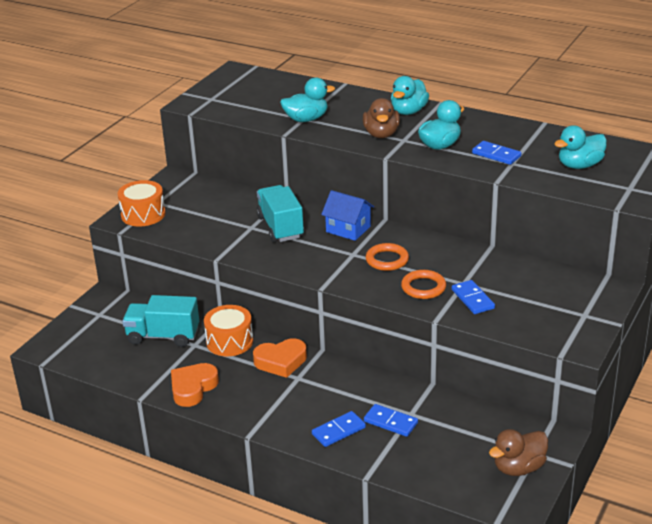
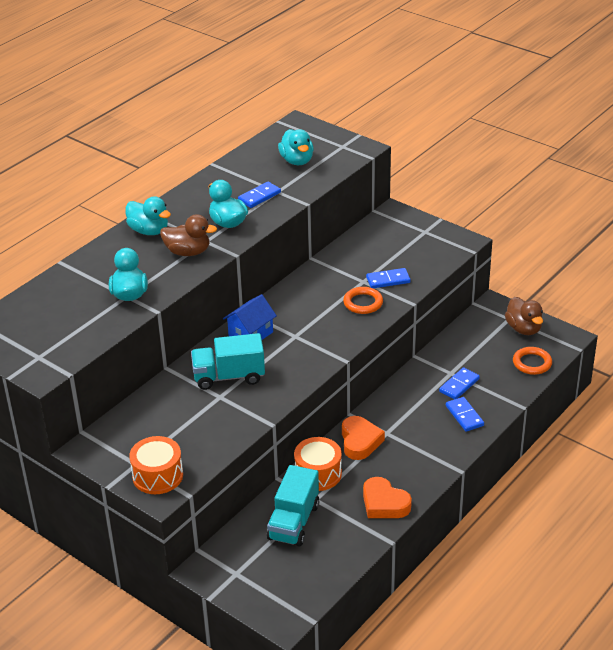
camera: 80 degrees left, 5 degrees up
(387, 260) = (313, 317): orange ring -> orange ring (532, 363)

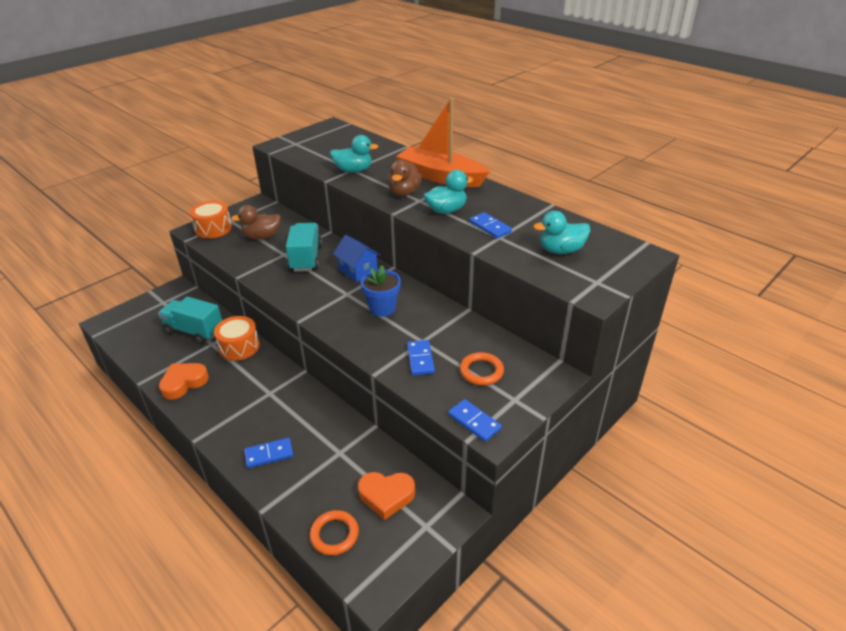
camera: 95 degrees right, 0 degrees up
(149, 231) = (440, 177): turquoise duck -> orange boat
(317, 309) = (382, 308): none -> blue flower pot
(360, 441) = (266, 374): orange heart -> orange heart (386, 496)
(363, 303) = (384, 338): orange ring -> orange ring (481, 371)
(459, 385) = (317, 457): blue domino -> blue domino (474, 422)
(523, 329) = (402, 538): brown duck -> brown duck (262, 236)

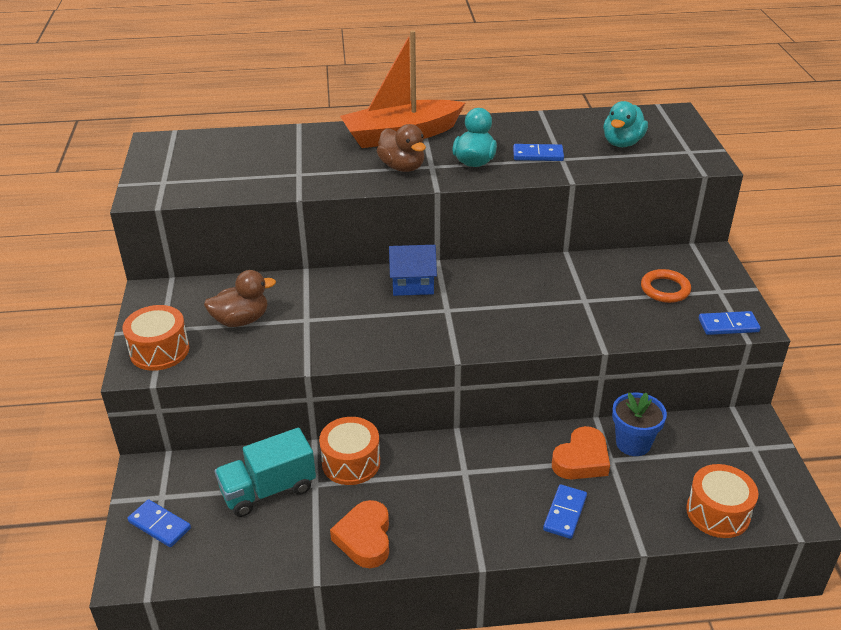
camera: 50 degrees left, 0 degrees up
(262, 236) = (241, 320): brown duck -> brown duck turned 135 degrees counterclockwise
(306, 258) = (339, 308): turquoise truck -> none
(334, 535) = (718, 513): orange ring -> orange drum
(353, 170) = (303, 174): turquoise duck -> none
(382, 308) = (503, 299): blue flower pot -> blue flower pot (633, 443)
(386, 496) = (697, 455): orange heart -> orange heart (581, 460)
(420, 359) = (611, 313): blue domino -> blue domino (160, 525)

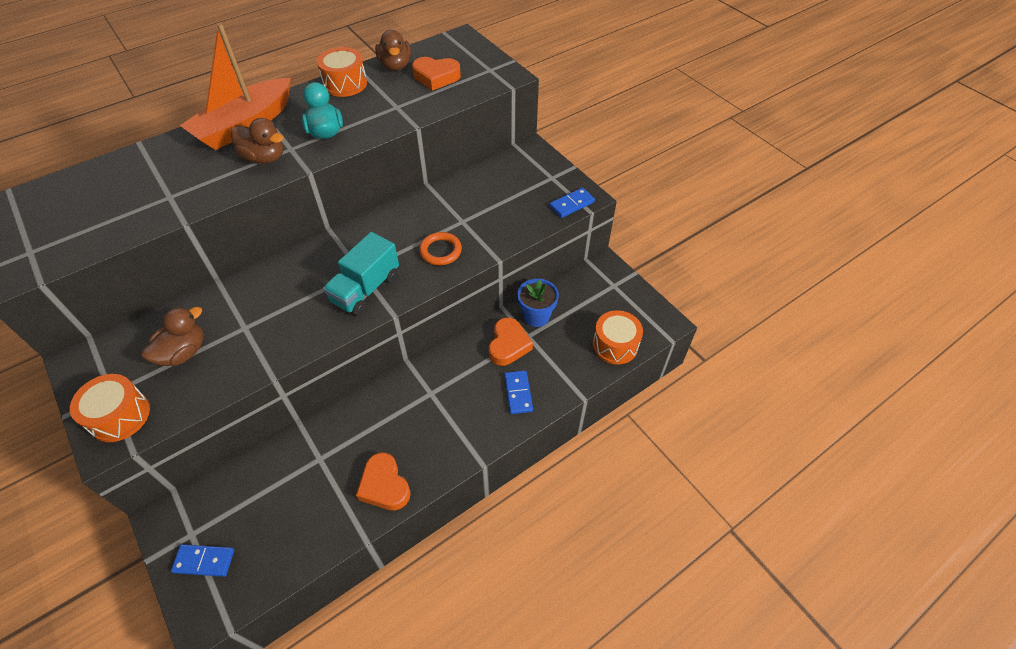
camera: 30 degrees left, 15 degrees up
(268, 490) = (283, 482): turquoise truck -> turquoise truck (366, 289)
(351, 462) = (339, 426): orange drum -> orange drum (345, 84)
(412, 284) = (319, 258): blue house -> none
(538, 155) = (375, 109): blue domino -> none
(584, 122) = (395, 66): none -> brown duck
(622, 143) = (436, 77): turquoise duck -> orange heart
(665, 289) = (514, 190): orange ring -> orange ring (440, 251)

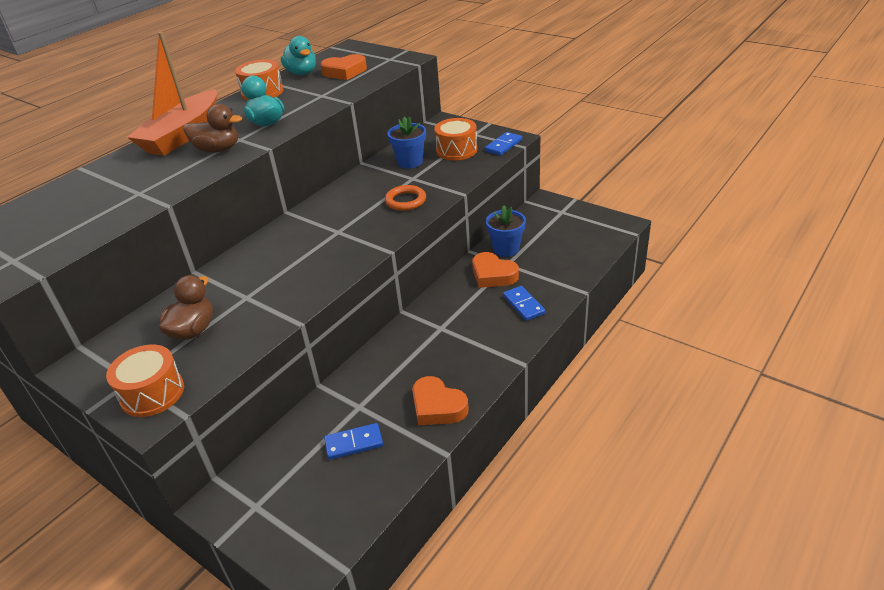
camera: 15 degrees left, 15 degrees down
(204, 561) = (282, 522): blue domino -> blue domino (354, 443)
(366, 289) = (351, 241): turquoise truck -> none
(395, 66) = (302, 73): brown duck -> turquoise duck
(470, 198) = (410, 162): none -> blue flower pot
(508, 345) = (493, 275): orange heart -> orange heart turned 135 degrees clockwise
(615, 345) = (589, 249): orange drum -> orange drum (456, 150)

